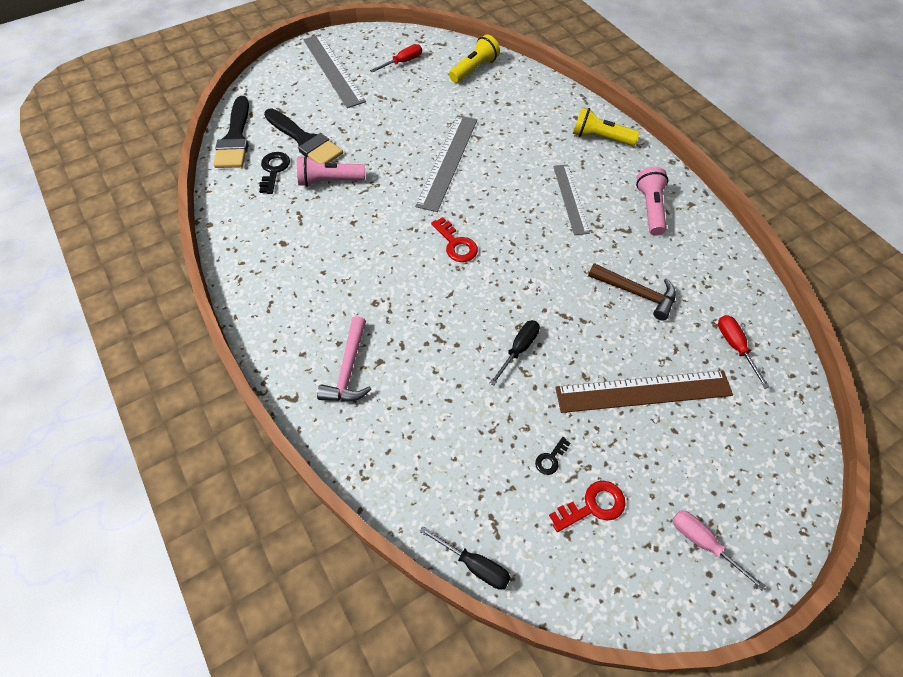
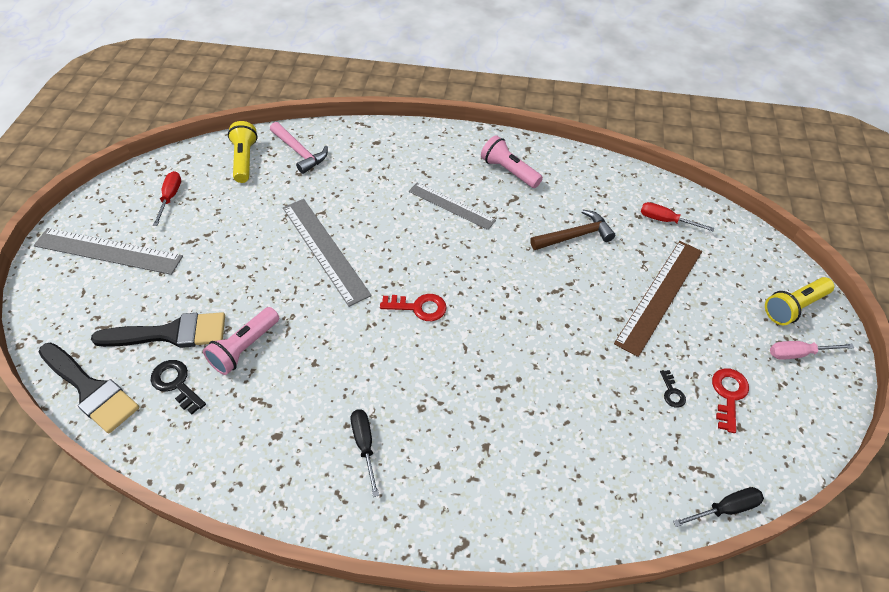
camera: 50 degrees left, 5 degrees down
(349, 369) = (472, 476): pink hammer -> pink hammer (299, 152)
(518, 349) = (560, 341): black screwdriver -> black screwdriver (364, 445)
(600, 138) = (413, 145): yellow flashlight -> yellow flashlight (794, 307)

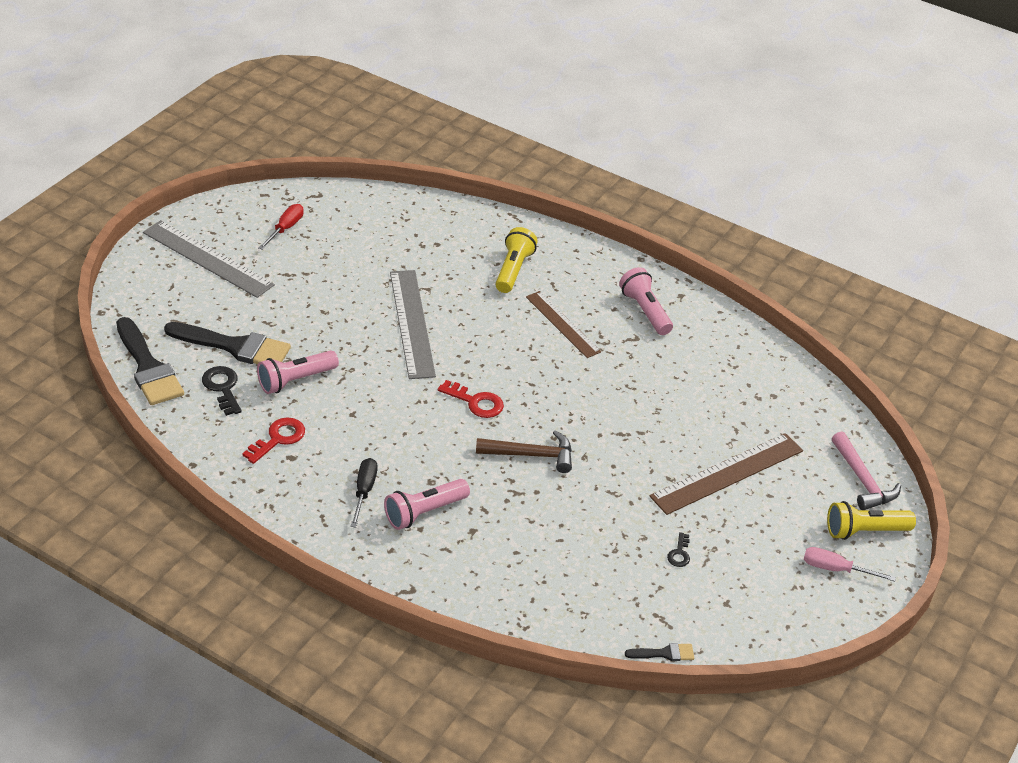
camera: 20 degrees right, 10 degrees down
(244, 160) = (374, 215): yellow flashlight -> yellow flashlight (513, 270)
(299, 152) = (434, 225): pink hammer -> pink hammer (862, 480)
(432, 445) = (424, 512): none -> pink flashlight
(451, 205) = (563, 324): grey ruler -> brown ruler
(575, 236) = (675, 393): brown hammer -> brown hammer (531, 455)
(665, 220) = (785, 411): red screwdriver -> none
(725, 508) = (664, 653): black screwdriver -> black brush
(728, 395) = (735, 575): red key -> red key (278, 439)

